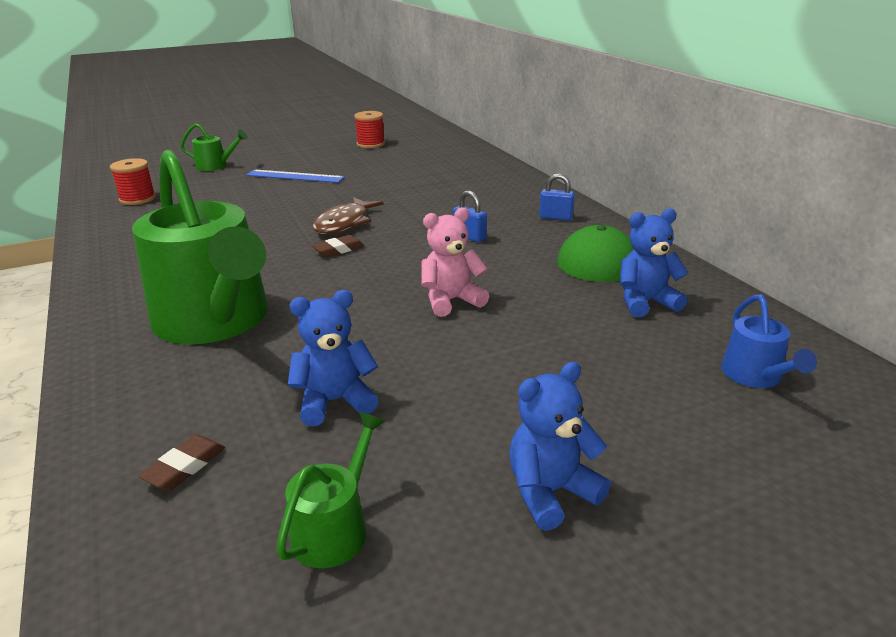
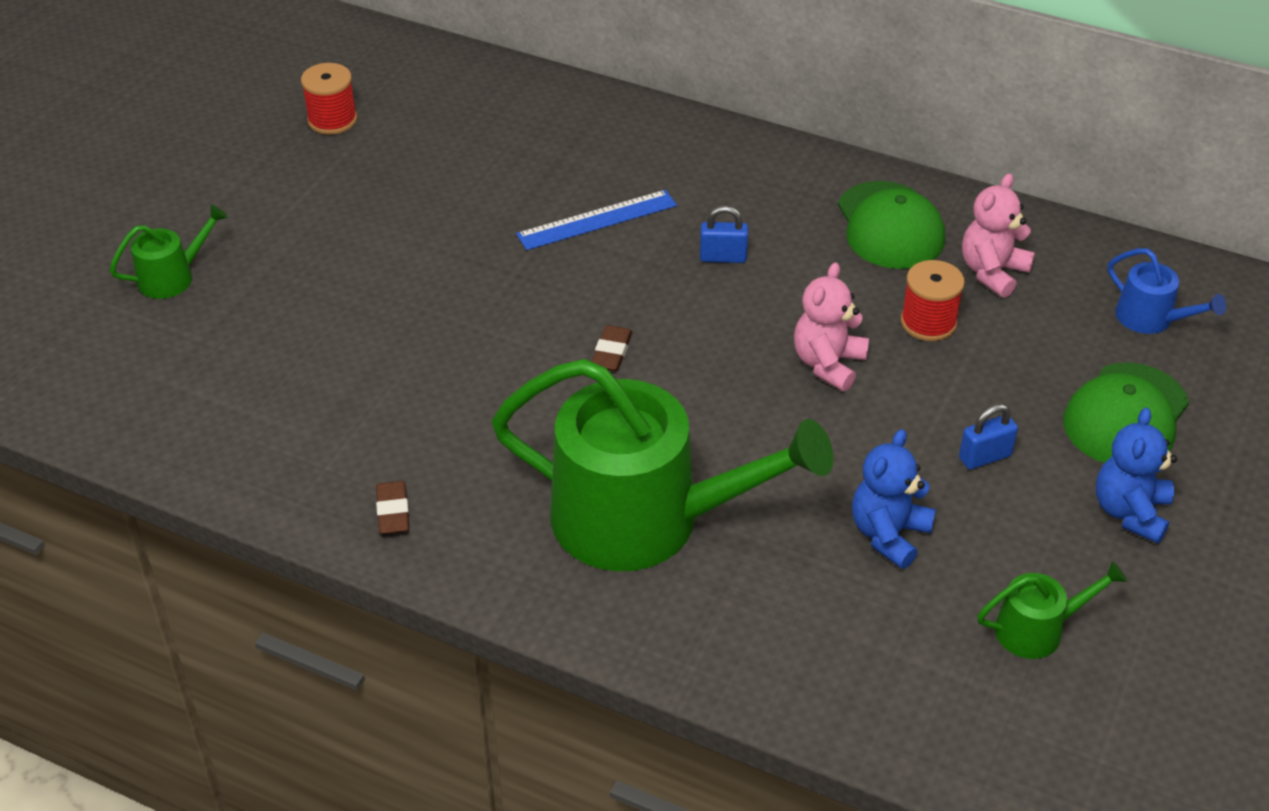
camera: 40 degrees left, 15 degrees up
(137, 199) = (185, 400): red spool -> red spool (928, 322)
(185, 467) = (867, 661): brown eraser -> brown eraser (393, 511)
(295, 176) = (338, 245): blue ruler -> blue ruler (597, 220)
(334, 528) = (1037, 630): green watering can -> green watering can turned 90 degrees clockwise
(344, 223) = (550, 305): brown fish -> none
(556, 217) = (771, 177): blue padlock -> blue padlock (985, 457)
(643, 425) = (1126, 415): none -> green cap
(645, 302) = (992, 272): blue teddy bear -> pink teddy bear

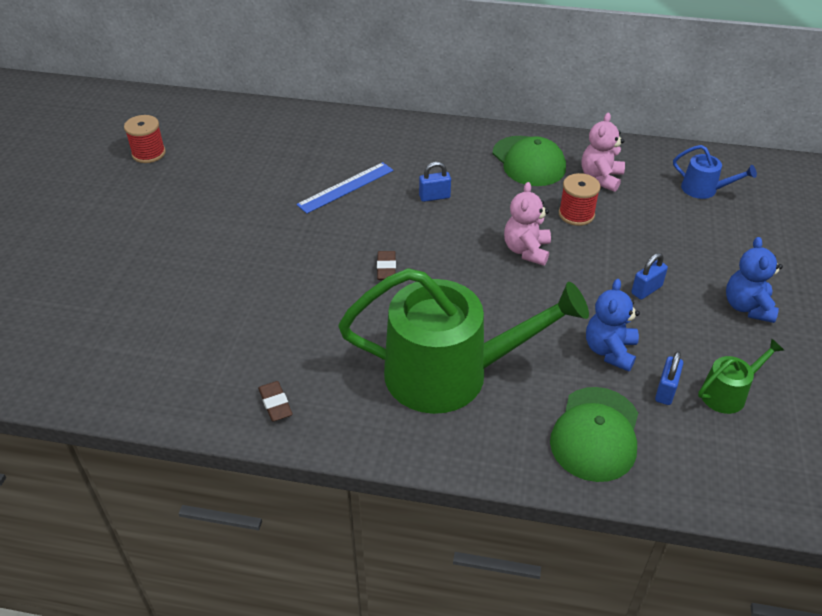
camera: 15 degrees left, 0 degrees up
(172, 277) = (66, 272): green watering can -> none
(945, 607) = (665, 390): none -> blue padlock
(1126, 415) = (717, 249): green cap -> green cap (595, 434)

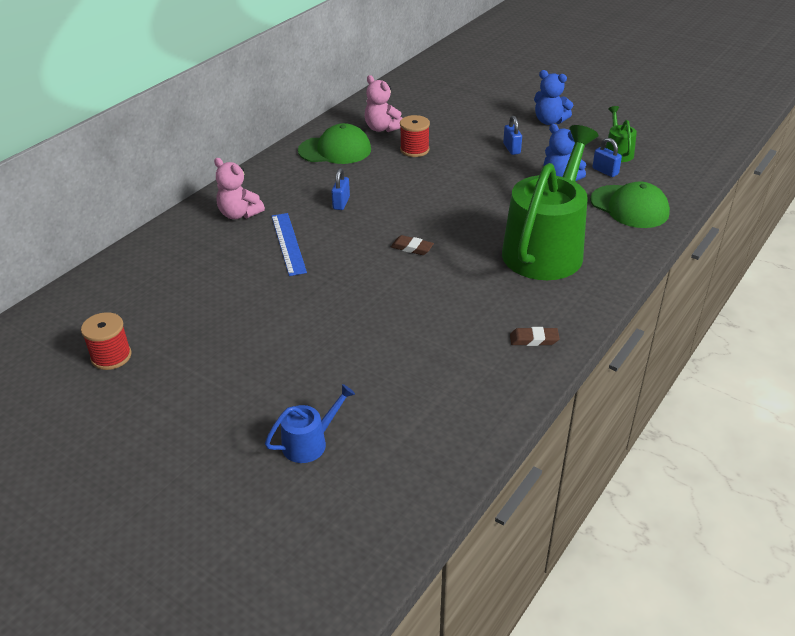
camera: 65 degrees left, 5 degrees down
(526, 250) = (438, 181): pink teddy bear -> pink teddy bear (239, 214)
(703, 189) = (427, 97): blue watering can -> blue watering can (309, 443)

